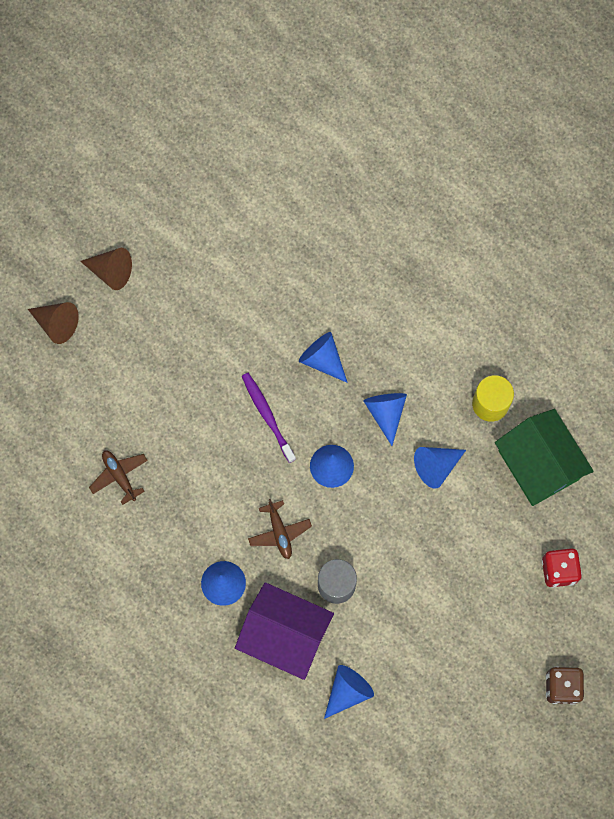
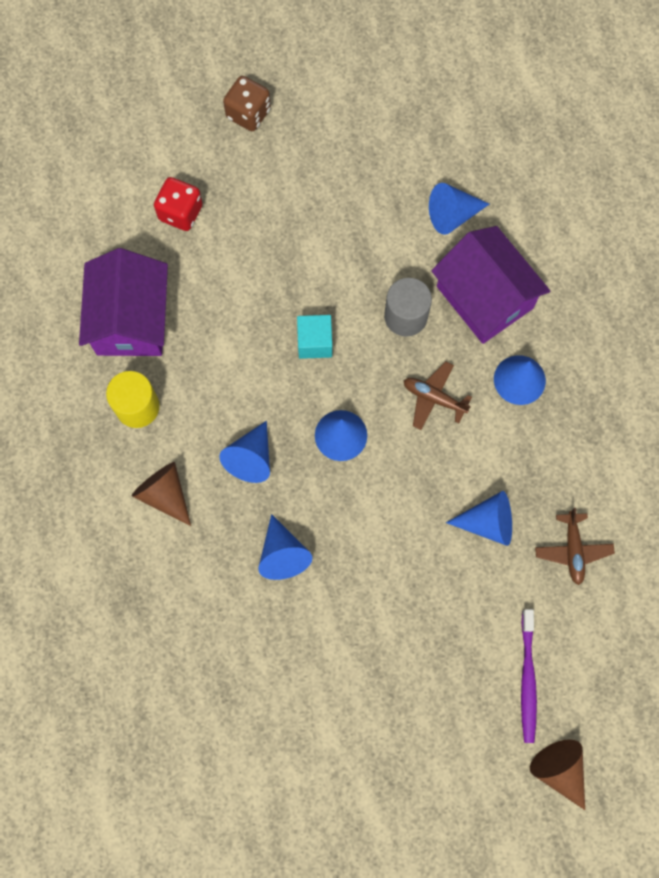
camera: 150 degrees left, 0 degrees up
(111, 271) = (463, 800): brown cone -> brown cone (165, 494)
(267, 415) = (378, 526): purple toothbrush -> purple toothbrush (527, 679)
(279, 532) = (434, 398): brown plane -> brown plane turned 75 degrees counterclockwise
(392, 525) = (315, 342): none -> turquoise cube
(436, 466) = (234, 375): blue cone -> blue cone (487, 522)
(538, 465) = (131, 319): green house -> purple house

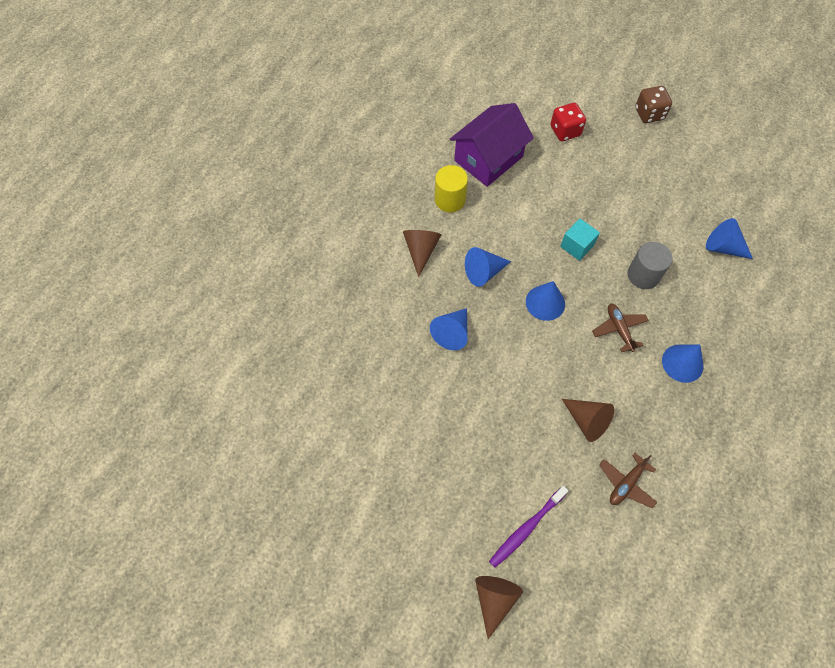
camera: 45 degrees right, 10 degrees down
(484, 297) = (702, 303): purple house -> none
(487, 522) = (587, 421): blue cone -> brown cone

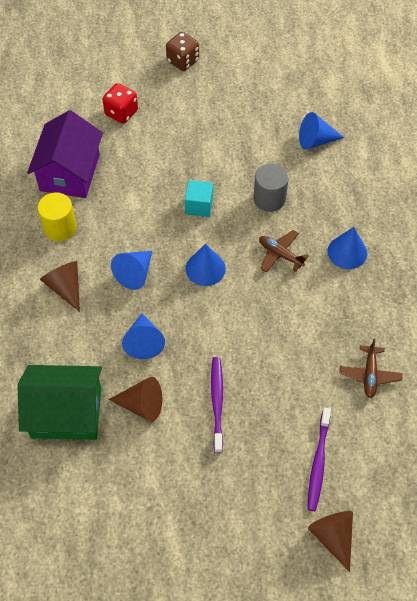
camera: 35 degrees left, 5 degrees down
(353, 351) = (66, 413): none -> green house
(477, 420) = (217, 402): none -> purple toothbrush
(587, 421) = (306, 345): brown cone -> brown cone (142, 405)

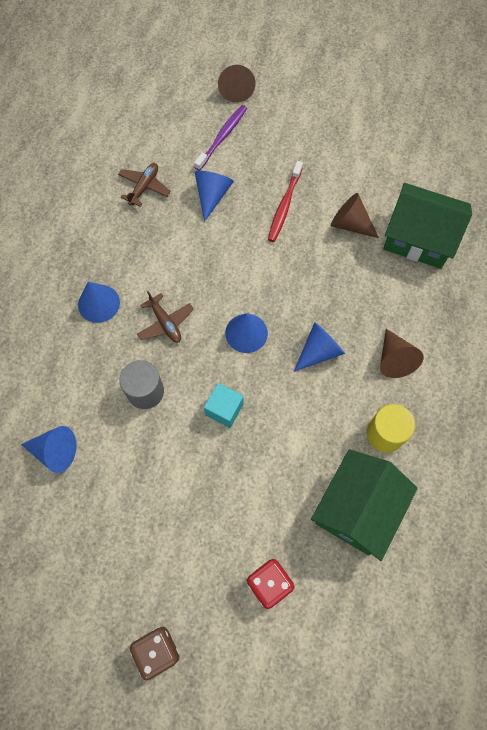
camera: 160 degrees left, 10 degrees up
(70, 172) = (357, 508): purple house -> green house
(144, 342) = (331, 278): blue cone -> blue cone (212, 196)
(217, 402) = (284, 206): purple toothbrush -> red toothbrush

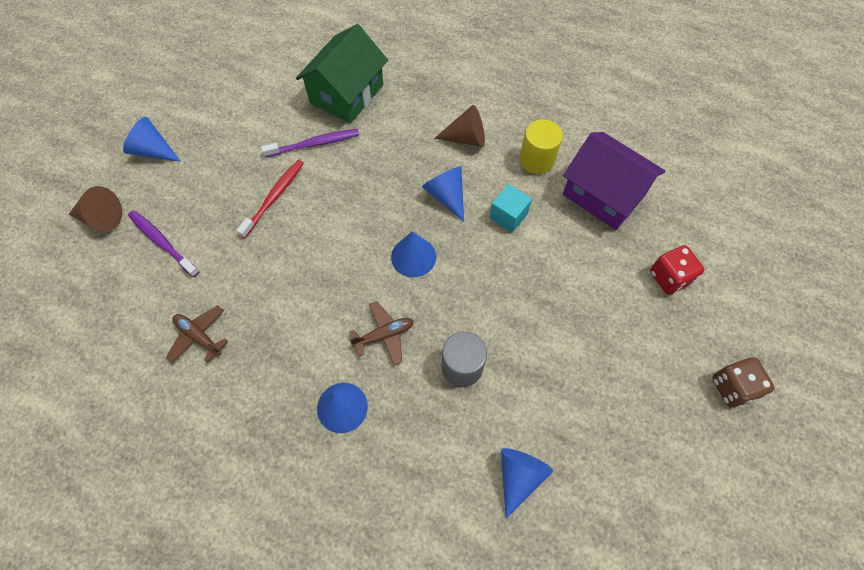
camera: 80 degrees left, 5 degrees down
(212, 196) = (237, 264): blue cone -> blue cone (153, 151)
(224, 409) = (494, 290): turquoise cube -> turquoise cube (508, 216)
(284, 206) = (274, 197): red toothbrush -> red toothbrush turned 90 degrees counterclockwise
(350, 224) = (314, 144): brown cone -> purple toothbrush
(357, 508) = (603, 194): green house -> purple house

